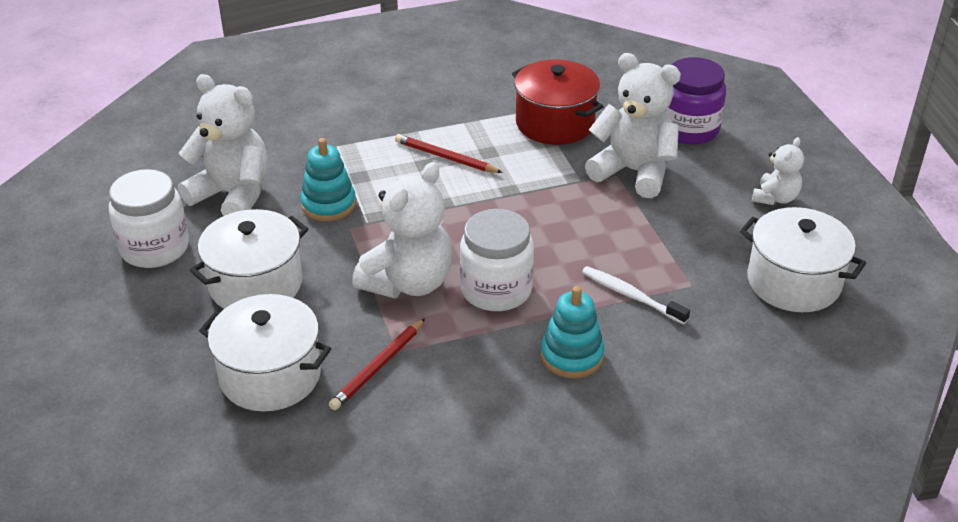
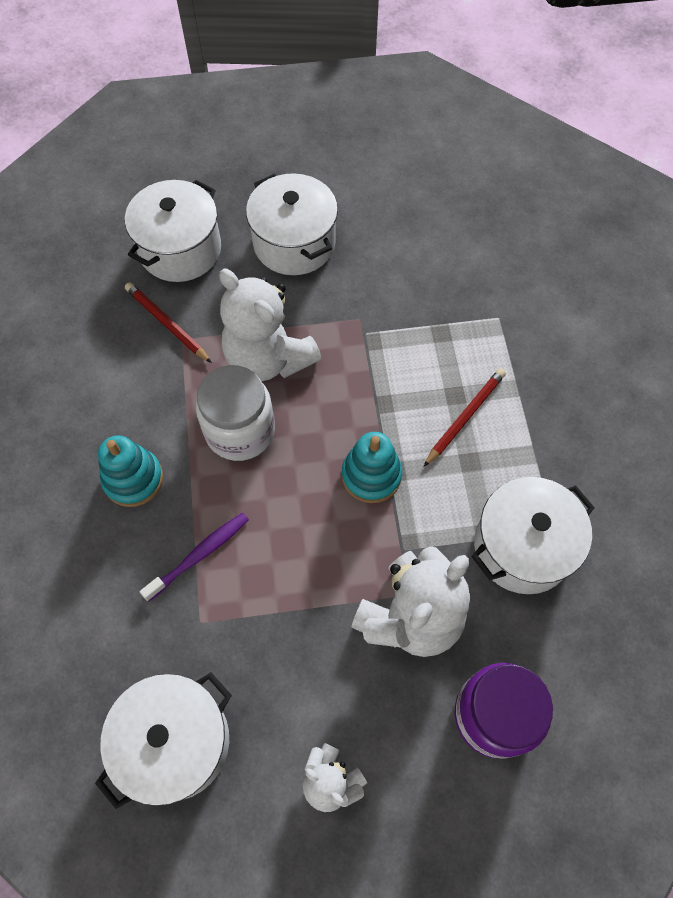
camera: 100 degrees right, 25 degrees up
(155, 248) = (359, 174): white jar -> none
(233, 195) = (426, 229): white teddy bear -> none
(328, 204) = (399, 304): turquoise stacking toy -> turquoise stacking toy (371, 475)
(555, 123) = (522, 547): red pot -> white pot
(631, 296) = (199, 555): white toothbrush -> purple toothbrush

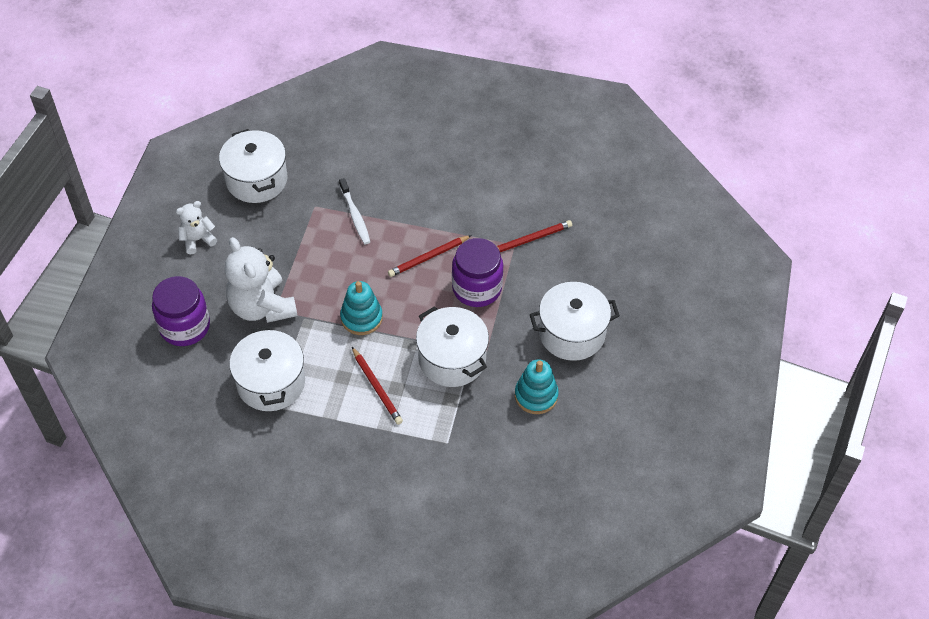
camera: 110 degrees right, 10 degrees down
(133, 479) = (421, 196): turquoise stacking toy -> turquoise stacking toy (536, 395)
(180, 249) = (594, 262): white pot -> white pot (452, 359)
(199, 555) = (355, 216): purple toothbrush -> white toothbrush
(240, 430) = (428, 257): white jar -> red pencil
(268, 358) = (477, 288): white teddy bear -> purple jar

